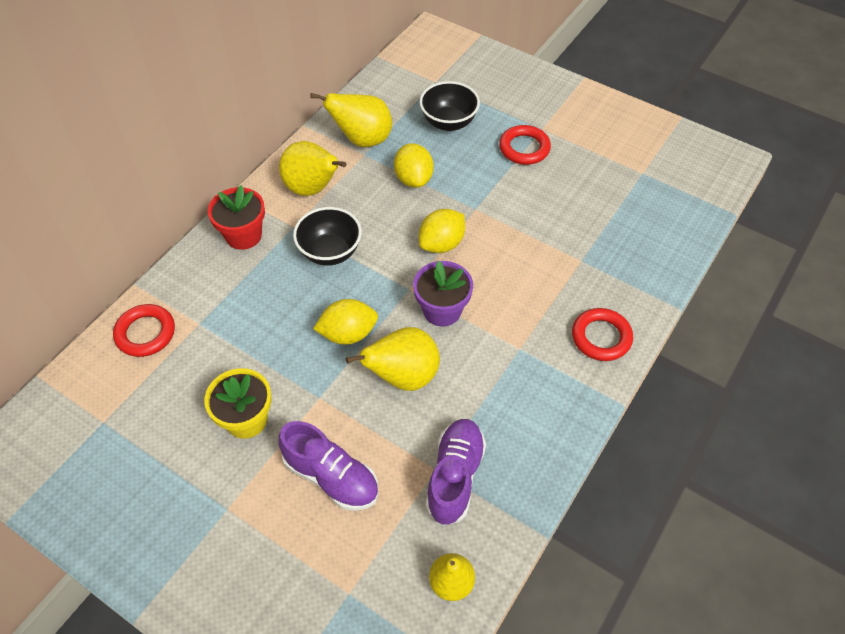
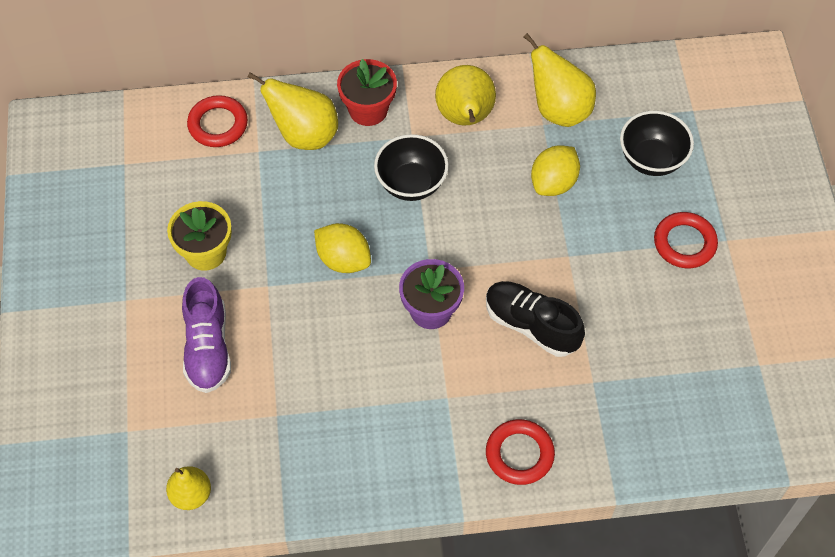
camera: 50 degrees right, 5 degrees up
(403, 376) = (339, 330): yellow pear -> yellow pear (304, 135)
(441, 244) = (501, 258): yellow lemon -> none
(455, 477) = (281, 434): purple shoe -> none
(508, 263) = (531, 325): none -> black shoe

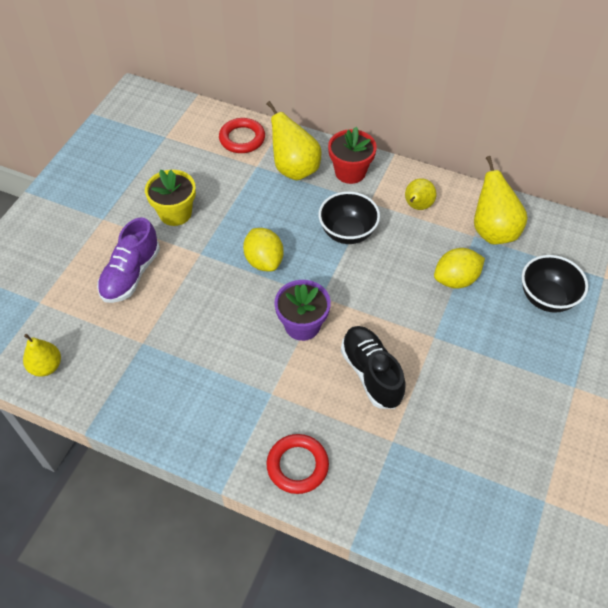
camera: 30 degrees right, 5 degrees down
(465, 118) = (417, 206): yellow pear -> yellow pear, size x0.63
(684, 243) = (536, 372): red ring -> none

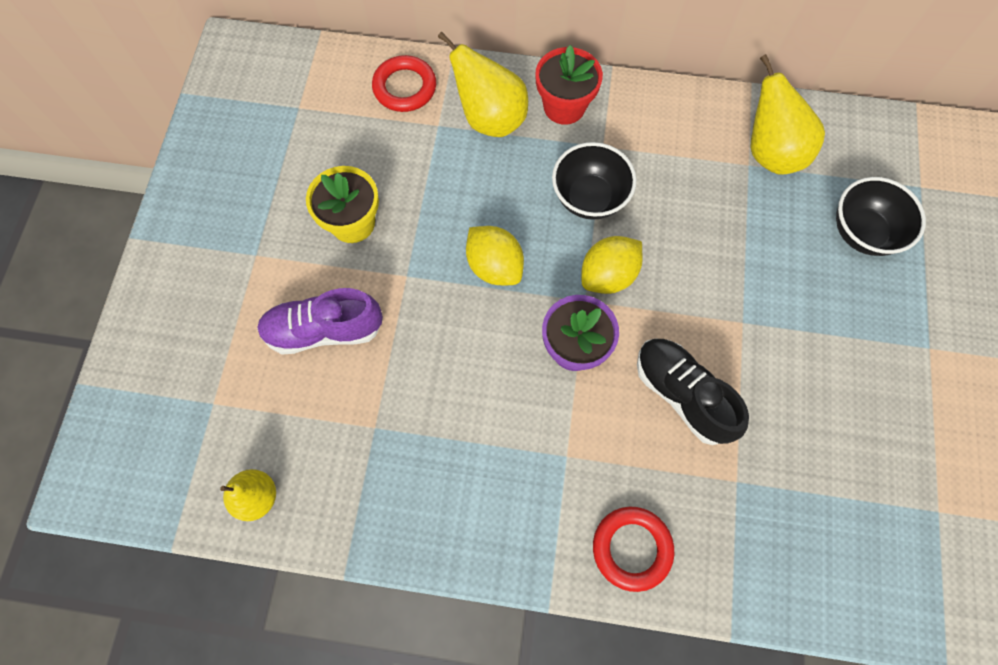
camera: 15 degrees left, 15 degrees up
(131, 274) = (324, 330): purple shoe -> purple shoe turned 75 degrees clockwise
(417, 206) = (665, 138): yellow pear -> none
(456, 279) = (745, 234): yellow lemon -> yellow lemon (608, 275)

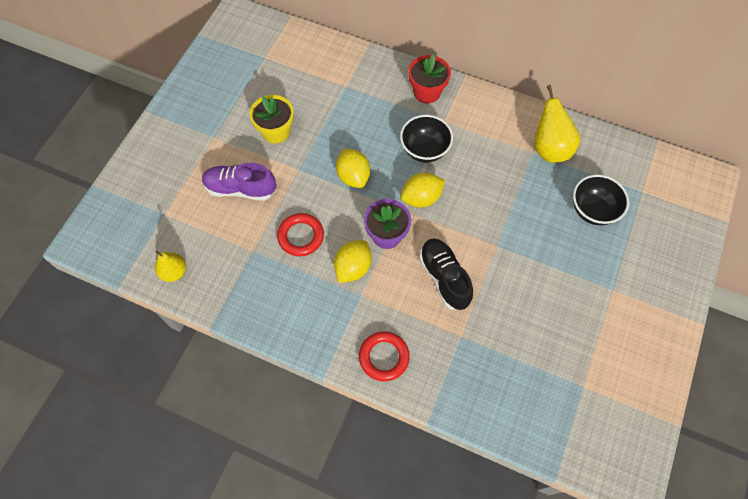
camera: 15 degrees right, 5 degrees down
(405, 87) = (332, 59): red ring -> red ring (301, 236)
(490, 118) = (378, 89): yellow pear -> none
(539, 414) = (353, 267): none -> yellow lemon

